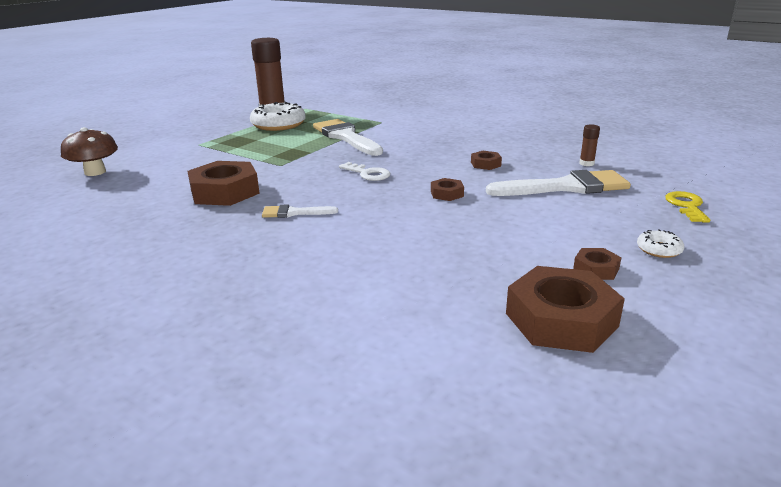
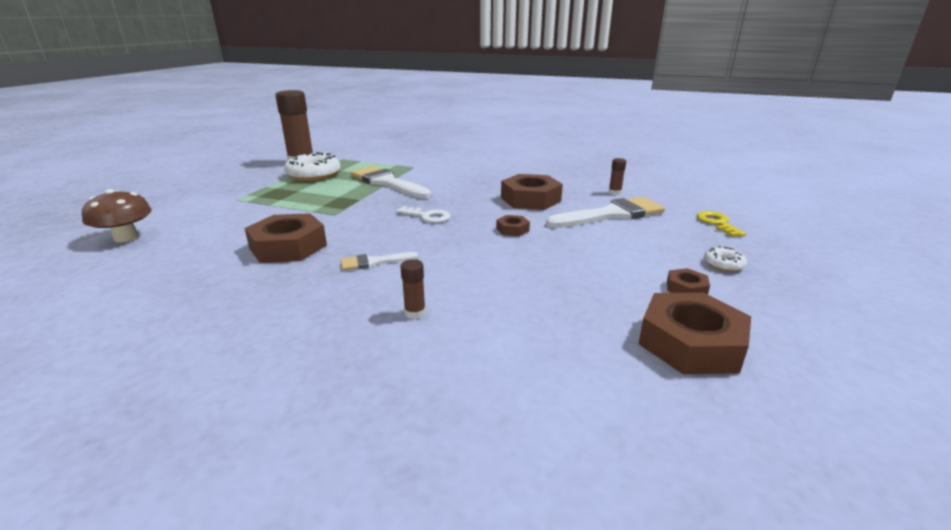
camera: 15 degrees left, 0 degrees up
(308, 261) = (415, 313): none -> brown glue stick
(485, 164) = (530, 199): brown nut -> brown nut, size x2.10

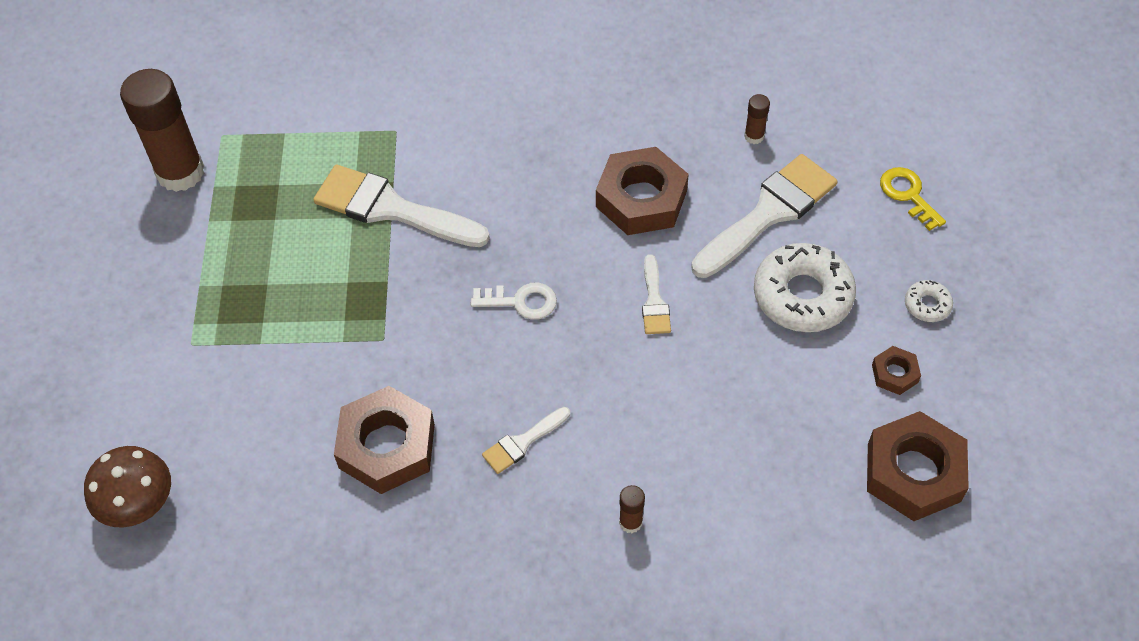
camera: 20 degrees left, 30 degrees up
(313, 175) = (245, 217): white donut -> white donut (802, 295)
(512, 229) = (654, 301): brown nut -> white brush

